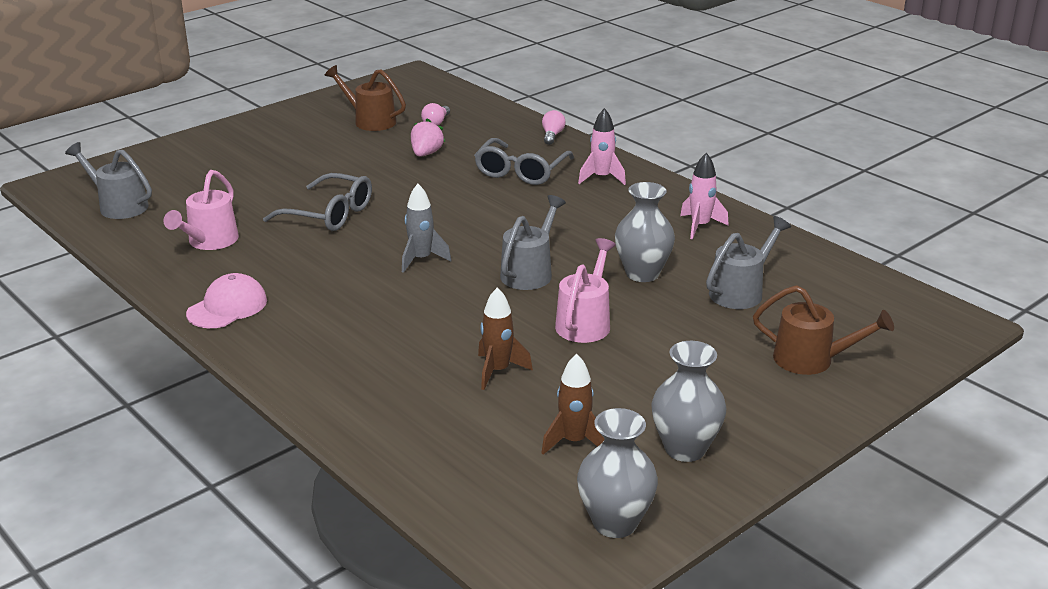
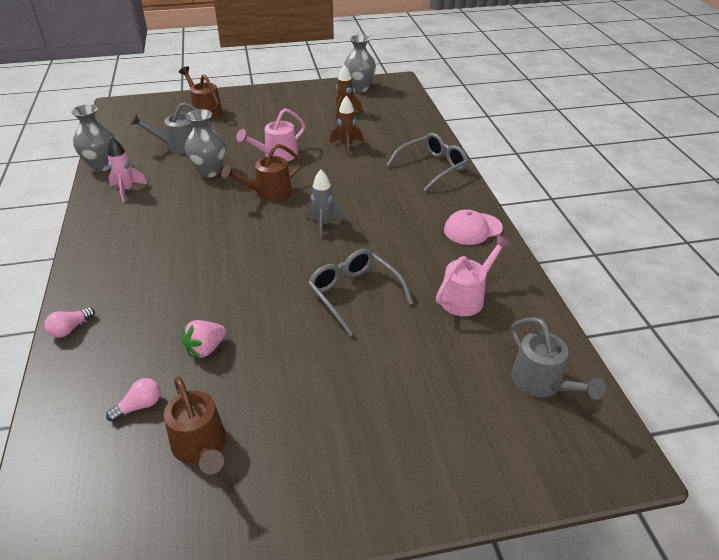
camera: 150 degrees left, 10 degrees up
(521, 171) = (160, 287): grey glasses -> grey glasses (432, 167)
(530, 272) = (268, 193): grey watering can -> brown watering can
(601, 178) = (115, 256): pink rocket -> none
(685, 449) = (305, 99): grey vase -> grey vase (101, 166)

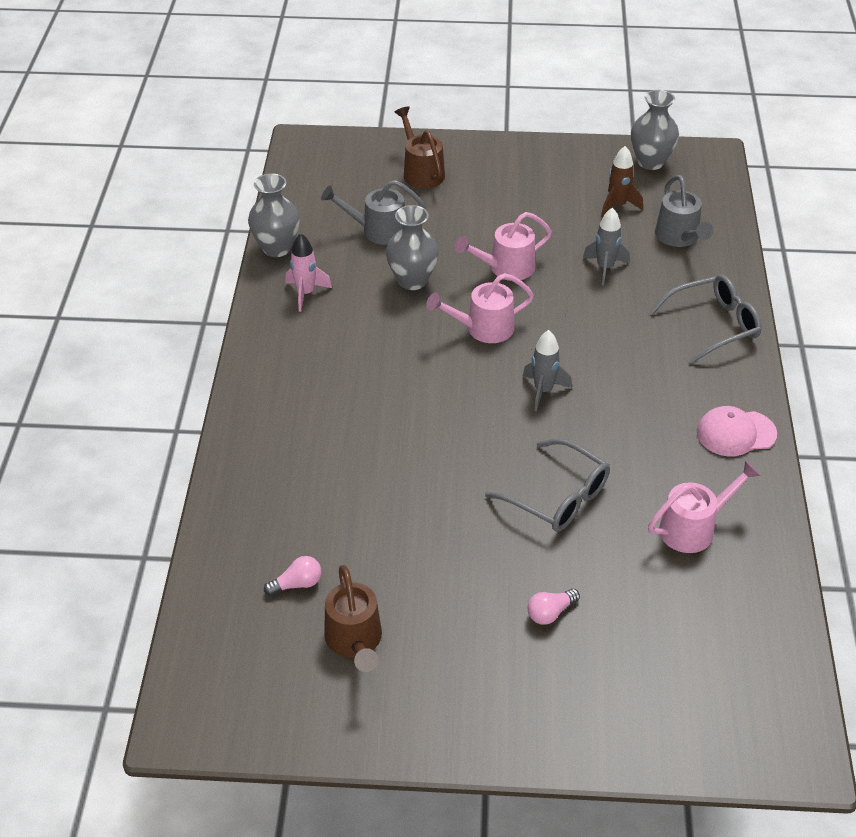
camera: 15 degrees right, 5 degrees up
(70, 329) = (230, 477): pink light bulb -> pink light bulb (550, 613)
(206, 349) = (374, 532): pink strawberry -> none
(268, 193) = (482, 329): brown watering can -> pink watering can
(347, 146) = (605, 268): brown rocket -> grey rocket
(354, 294) = (558, 497): grey glasses -> grey glasses turned 150 degrees clockwise
(542, 384) = (744, 653): grey watering can -> grey watering can (679, 238)

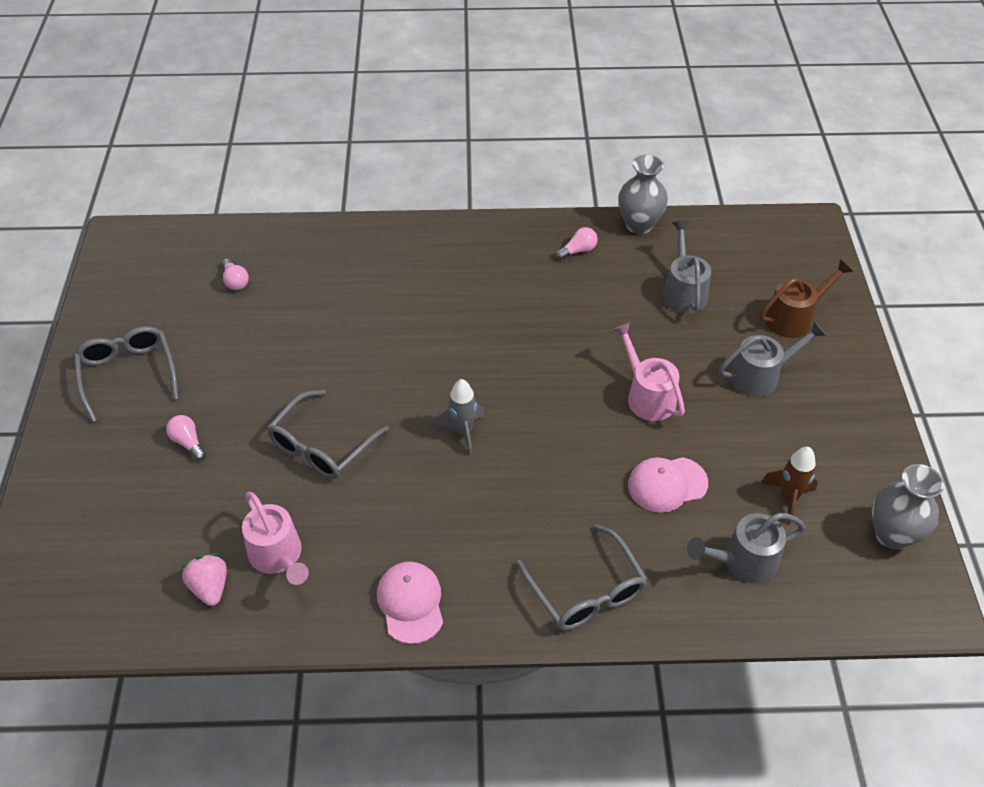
camera: 85 degrees right, 5 degrees up
(306, 293) = (578, 250): pink rocket -> pink light bulb
(355, 642) = (175, 319): brown watering can -> none
(412, 280) = (611, 323): grey vase -> none
(442, 683) = (128, 374): none -> grey glasses
(482, 329) = (548, 381): pink watering can -> none
(488, 200) = (761, 376): none -> grey watering can
(605, 268) = (667, 484): grey rocket -> pink cap
(732, 580) = (210, 587): none -> pink strawberry

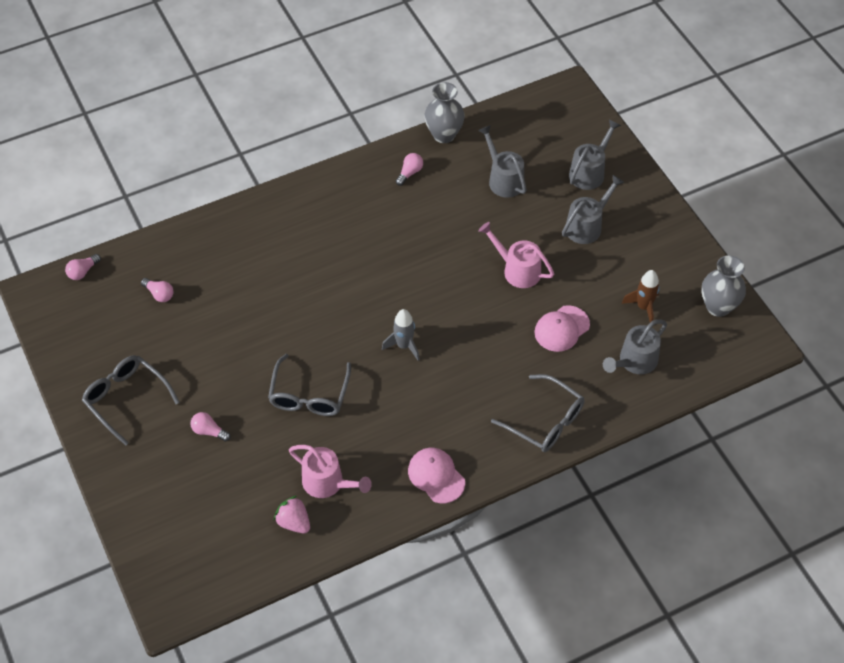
camera: 25 degrees left, 5 degrees up
(177, 233) = (83, 272): none -> pink light bulb
(794, 317) = (589, 172): brown watering can -> grey watering can

